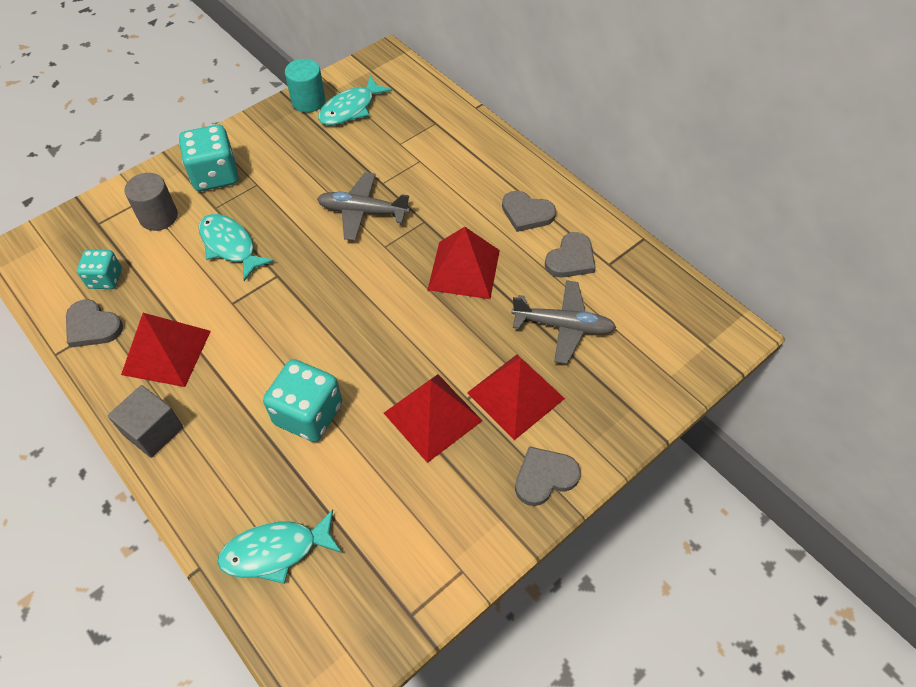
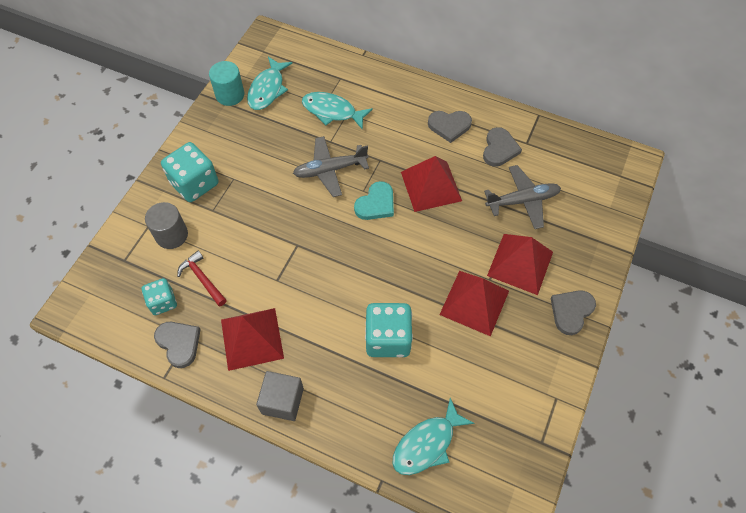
camera: 25 degrees left, 5 degrees up
(92, 326) = (179, 343): grey heart -> grey heart turned 135 degrees counterclockwise
(159, 271) = (202, 279): none -> red hammer
(230, 246) = (245, 236): turquoise fish -> turquoise fish (332, 111)
(389, 265) = (376, 204): none -> turquoise heart

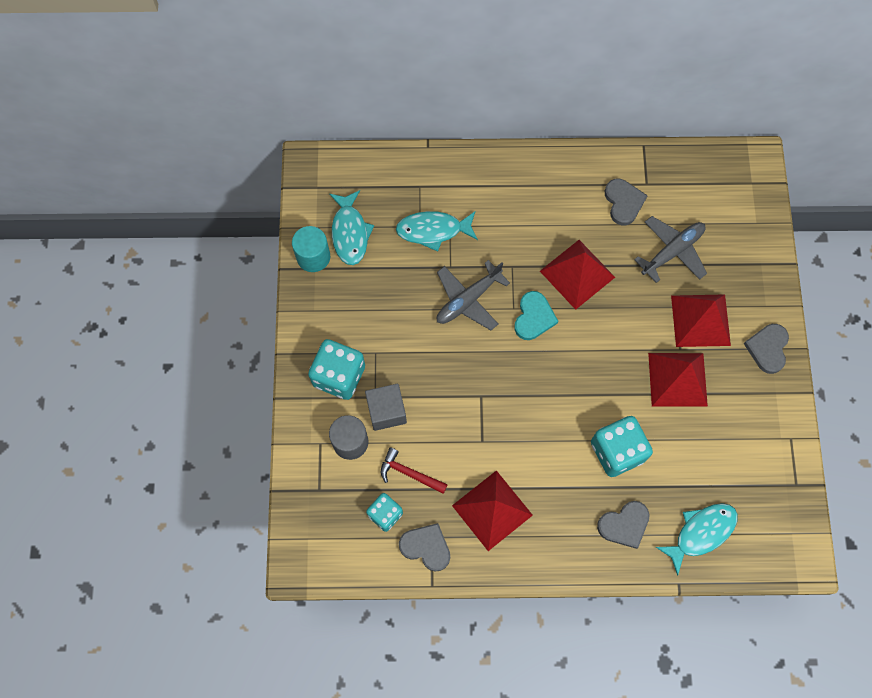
camera: 25 degrees left, 10 degrees up
(282, 401) = (554, 555): grey cube -> grey cube (386, 411)
(427, 444) = (701, 533): turquoise fish -> turquoise fish turned 150 degrees counterclockwise
(449, 126) = (561, 197): grey heart -> grey heart (624, 525)

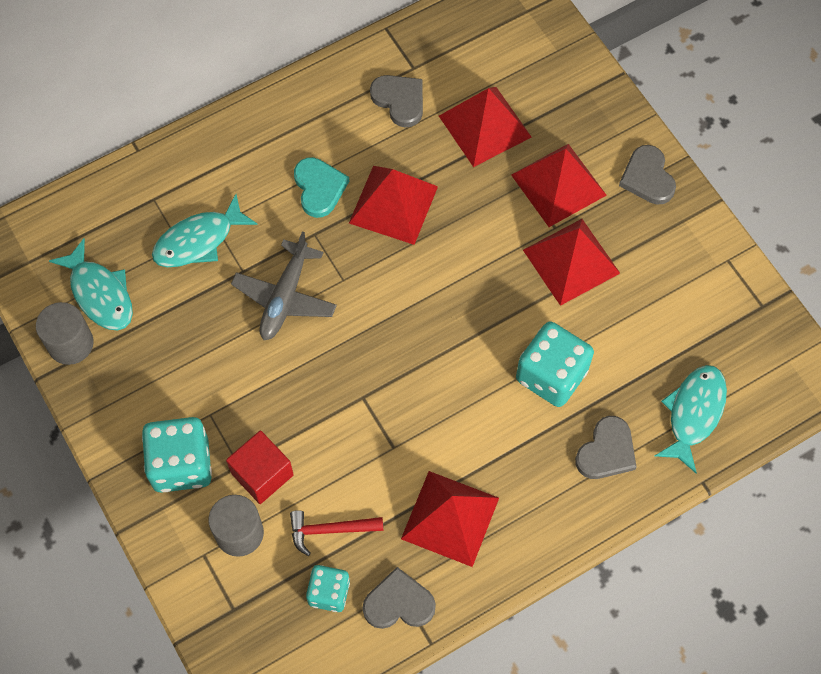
camera: 30 degrees left, 5 degrees down
(313, 257) = (70, 344): turquoise cylinder -> grey cylinder
(386, 411) = (262, 474): grey cube -> red cube
(534, 317) = (372, 277): turquoise heart -> turquoise heart (319, 188)
(672, 251) = (485, 126): grey plane -> red pyramid

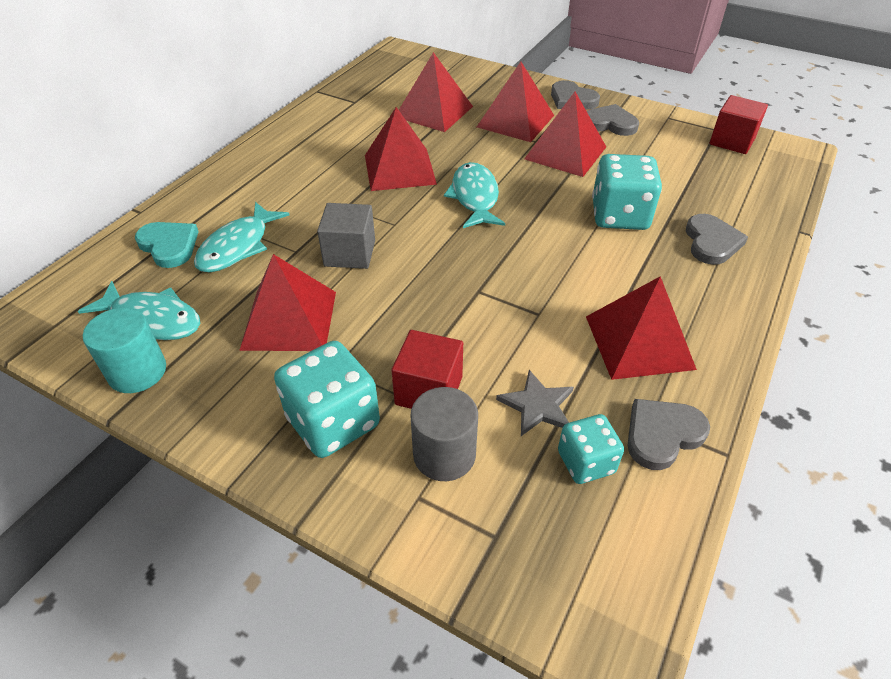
camera: 30 degrees left, 20 degrees down
(70, 344) = (137, 372): grey cylinder -> turquoise cylinder
(199, 349) = (289, 320): none -> red pyramid
(285, 297) = (350, 253): grey plane -> grey cube
(319, 188) = (329, 180): turquoise heart -> turquoise heart (169, 246)
(330, 530) = (537, 405): red hammer -> grey star
(399, 100) = (357, 118): grey heart -> grey heart (610, 124)
(693, 413) = (744, 196): turquoise fish -> turquoise fish (474, 197)
(760, 332) = (732, 141): none -> red cube

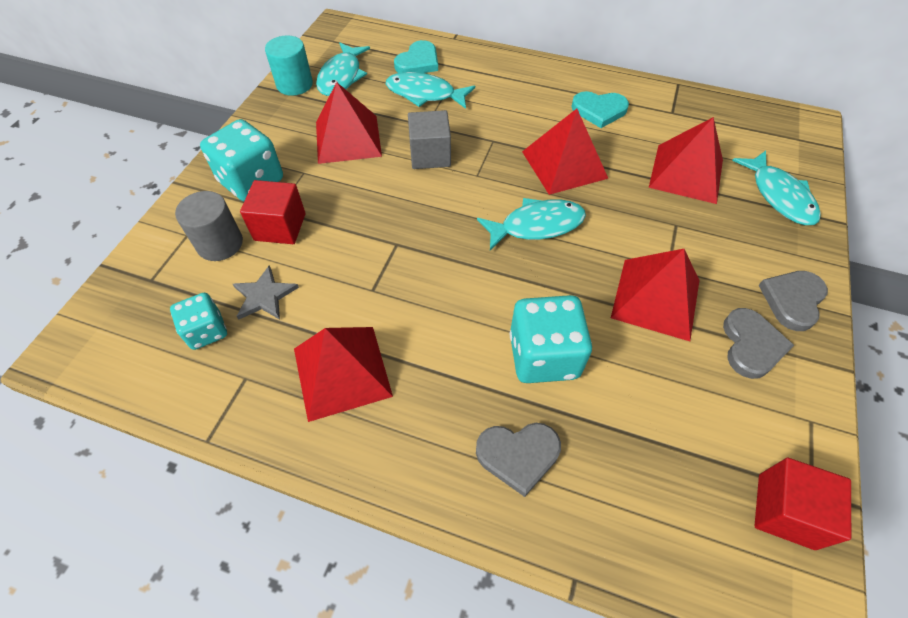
camera: 80 degrees right, 10 degrees up
(332, 137) = (599, 110): none -> turquoise heart
(472, 80) = (779, 196): none -> turquoise fish
(515, 121) = (704, 246): red pyramid -> none
(662, 434) = (231, 387): grey heart -> none

